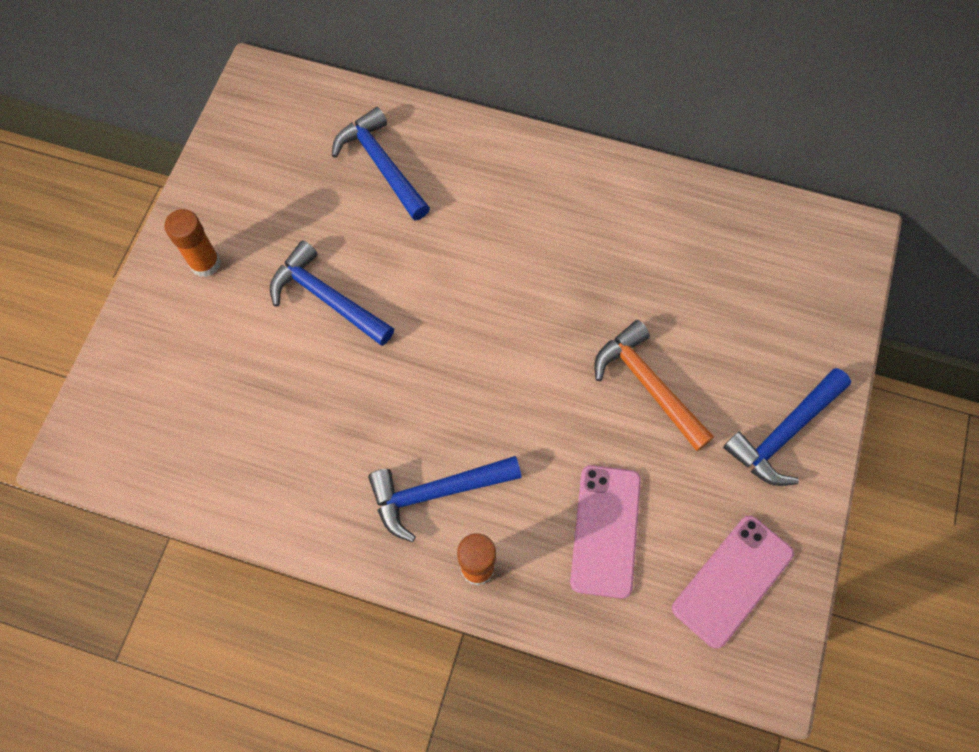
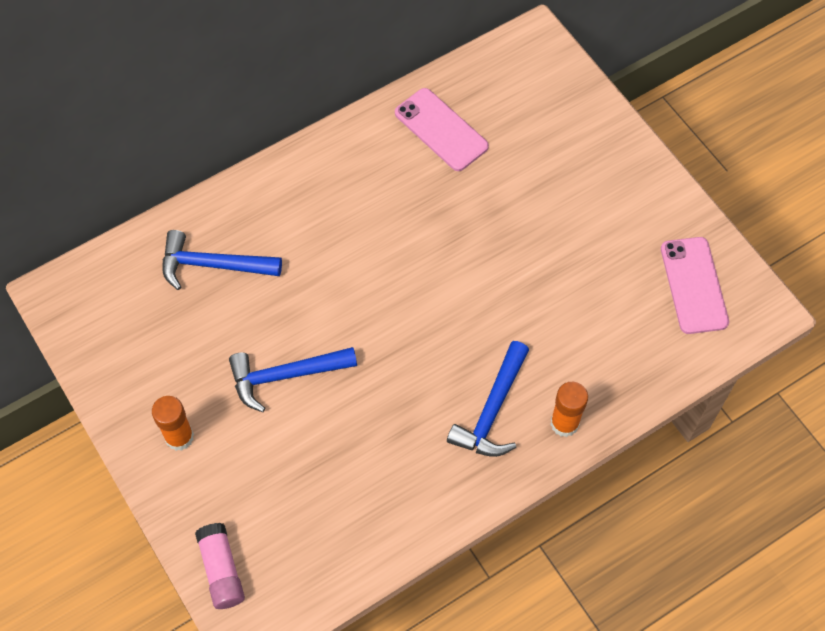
camera: 50 degrees left, 5 degrees down
(111, 388) = (221, 570): none -> pink glue stick
(606, 530) = (603, 330): pink phone -> pink phone (441, 130)
(647, 385) = (528, 231): orange hammer -> none
(784, 433) = (627, 183): blue hammer -> none

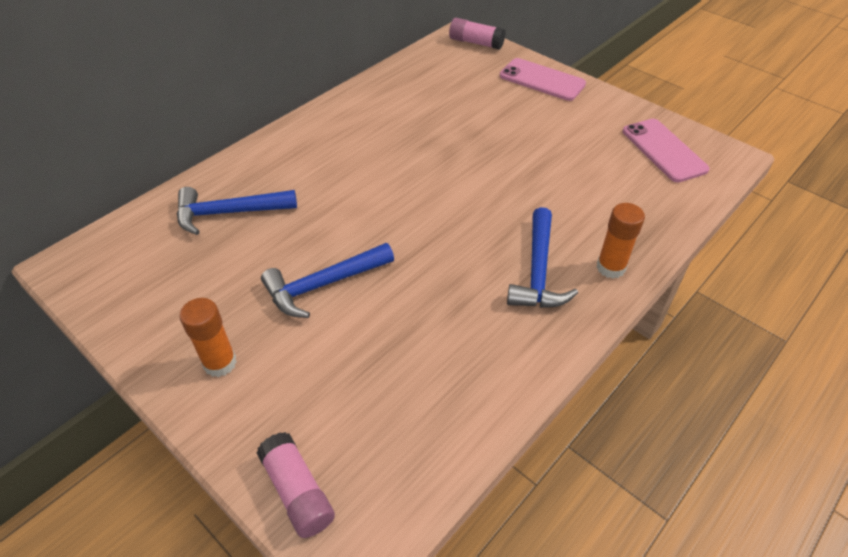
camera: 15 degrees left, 15 degrees down
(441, 130) = (409, 93): pink phone -> pink phone (542, 80)
(548, 58) = (476, 43): none -> pink glue stick

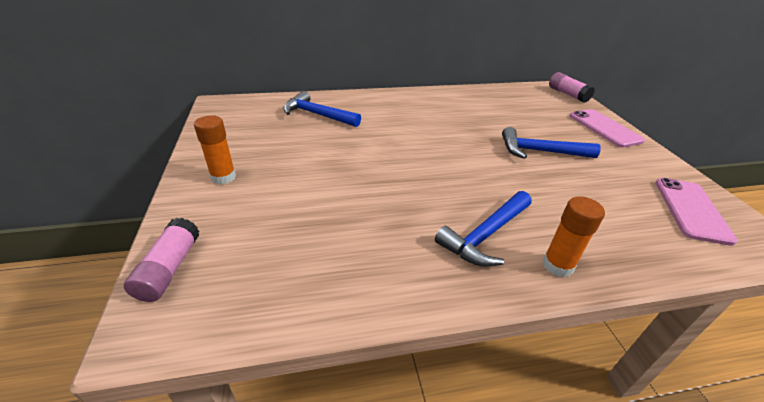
camera: 35 degrees right, 10 degrees down
(323, 285) = (325, 169): blue hammer -> blue hammer (540, 151)

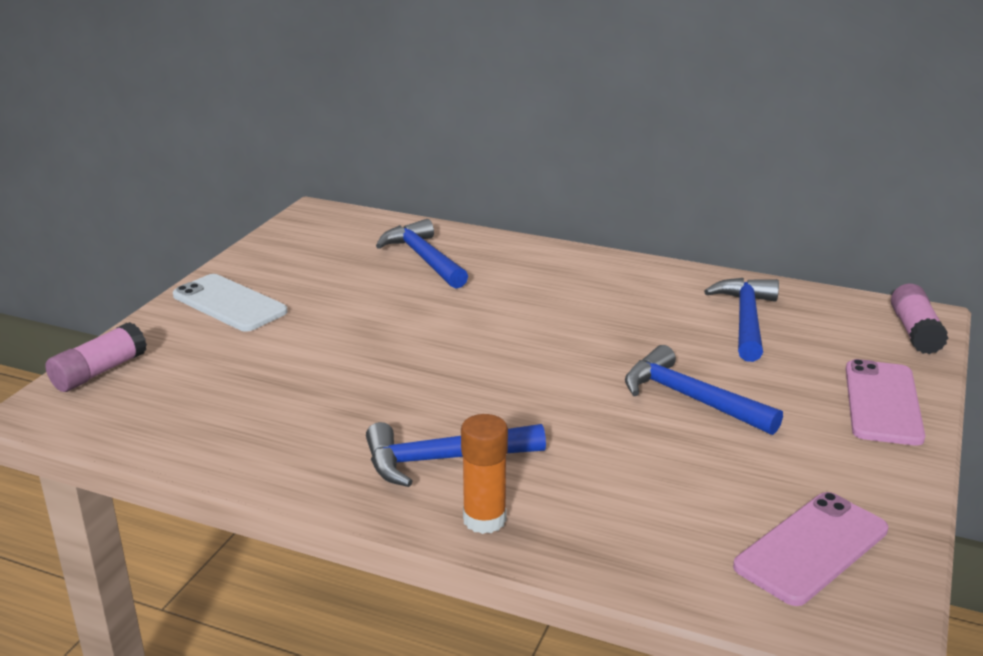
camera: 35 degrees right, 10 degrees down
(223, 177) = (229, 303): orange glue stick -> white phone
(505, 106) = (746, 319): none -> blue hammer

